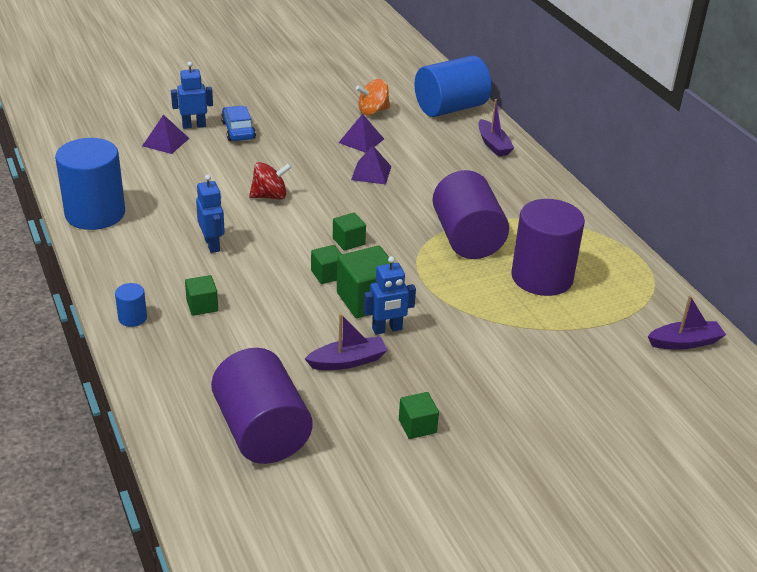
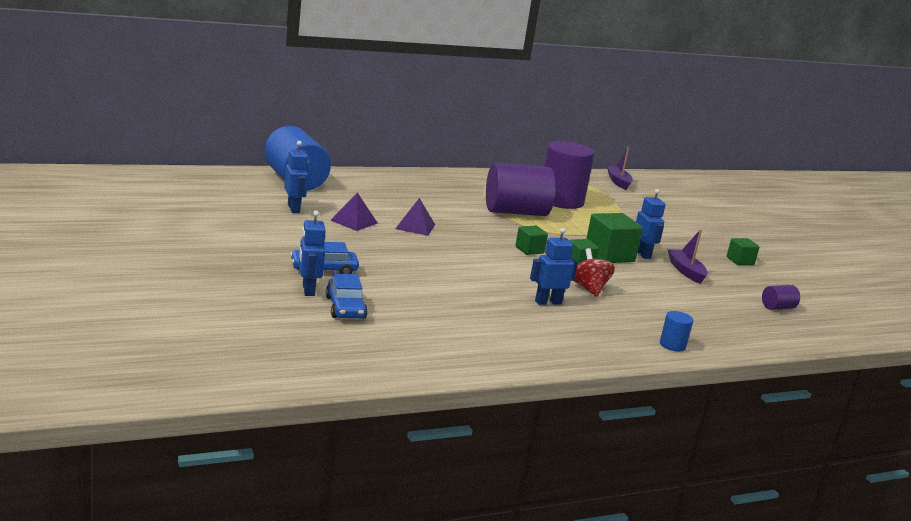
camera: 90 degrees left, 15 degrees down
(95, 213) = (503, 354): blue cylinder -> none
(166, 142) = (345, 308): purple pyramid -> blue car
(202, 306) = (642, 315): green cube -> none
(262, 431) = (777, 307): purple cylinder -> purple cylinder, size x0.42
(270, 196) = (459, 270): red spinning top -> red spinning top (588, 289)
(373, 111) = (294, 209): orange spinning top -> blue robot
(493, 144) = (367, 179): purple boat -> none

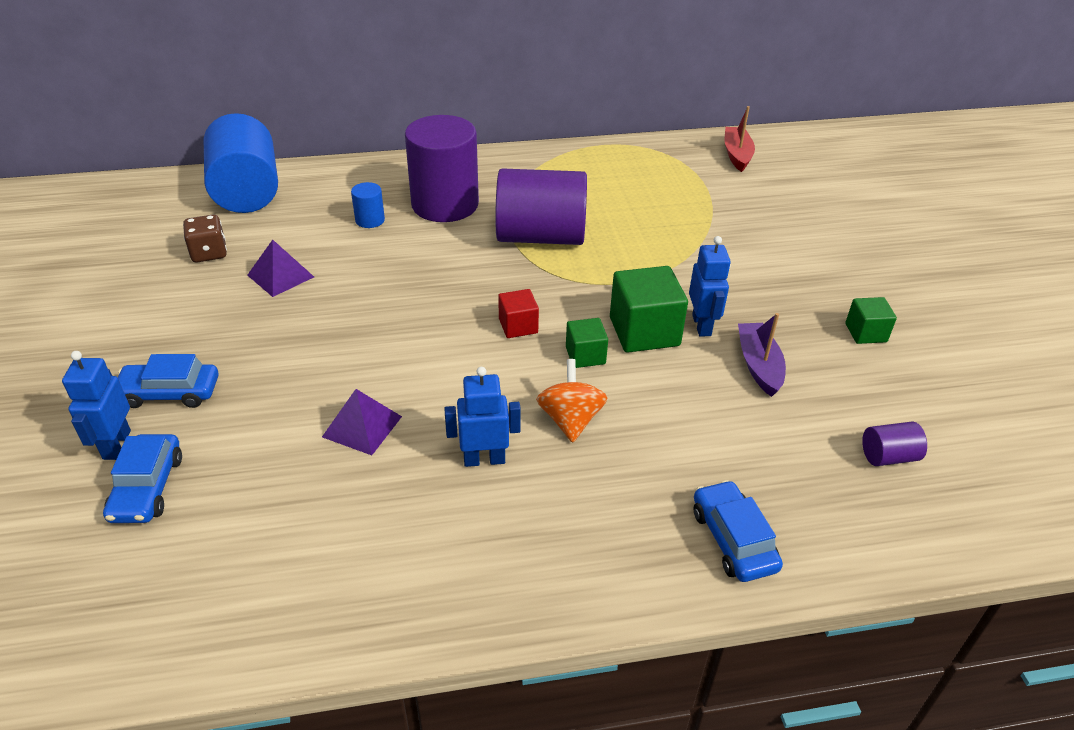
camera: 15 degrees right, 20 degrees up
(294, 209) = (209, 253): blue robot -> brown dice
(415, 226) = (366, 281): purple pyramid -> purple pyramid (362, 426)
(529, 250) = (518, 326): green cube -> red cube
(561, 201) = (625, 205): purple cylinder -> purple cylinder (445, 204)
(588, 289) = (570, 420): red spinning top -> orange spinning top
(618, 182) = (737, 155): purple boat -> red boat
(672, 345) = (650, 572): blue cylinder -> blue cylinder (370, 220)
(710, 334) = (733, 539): none -> blue car

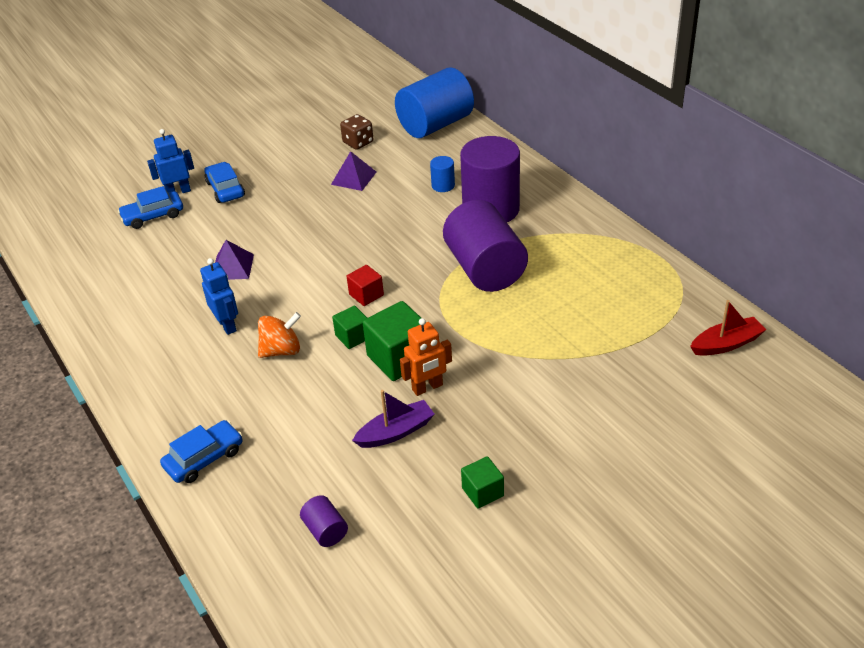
camera: 70 degrees right, 0 degrees up
(702, 325) = (427, 387): blue robot -> orange robot

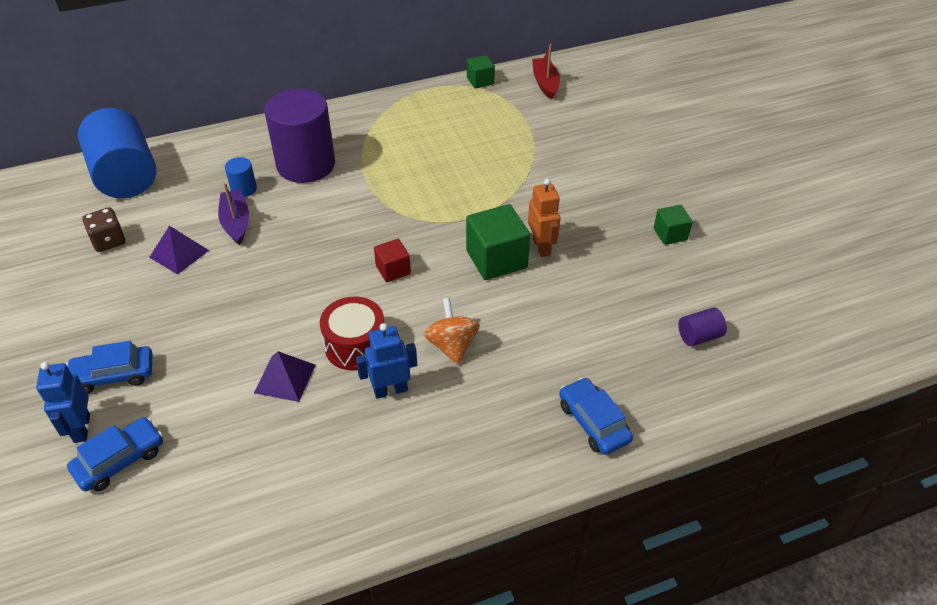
camera: 80 degrees left, 5 degrees up
(153, 216) = (120, 460): blue car -> blue car turned 120 degrees counterclockwise
(272, 295) = (355, 346): none -> red drum
(353, 337) = (453, 288): green cube -> green cube (480, 81)
(395, 432) = (591, 275): purple boat -> purple boat (236, 222)
(485, 269) = (395, 184): purple cylinder -> none

